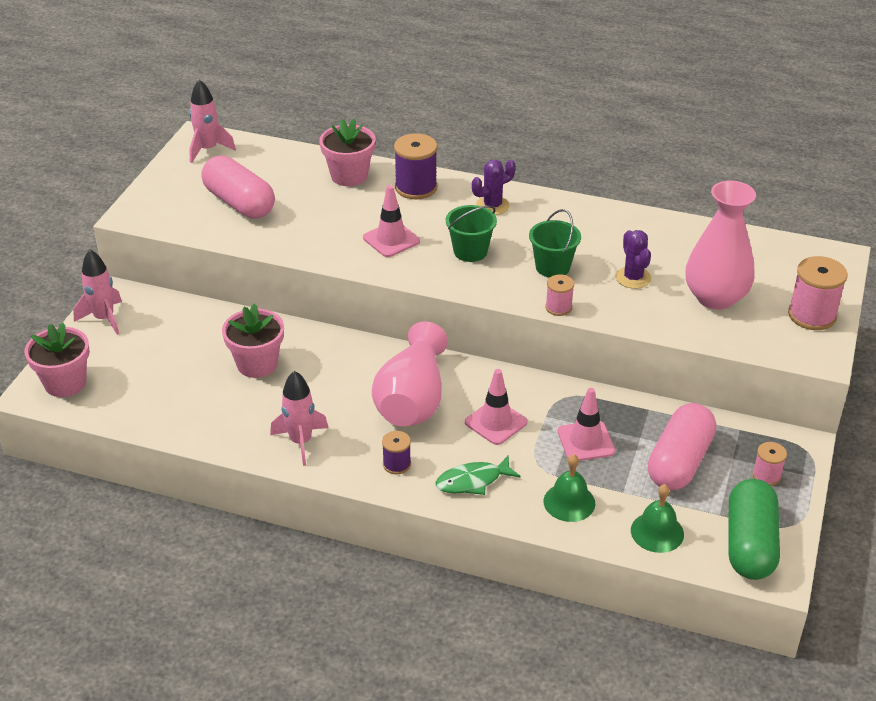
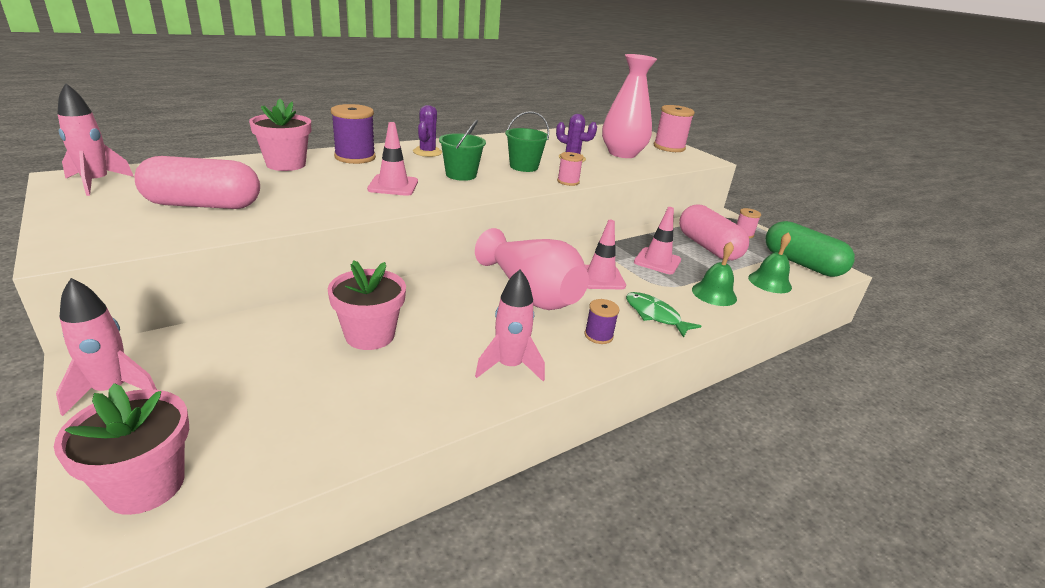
camera: 55 degrees left, 10 degrees down
(472, 481) = (655, 315): green fish -> green fish turned 120 degrees clockwise

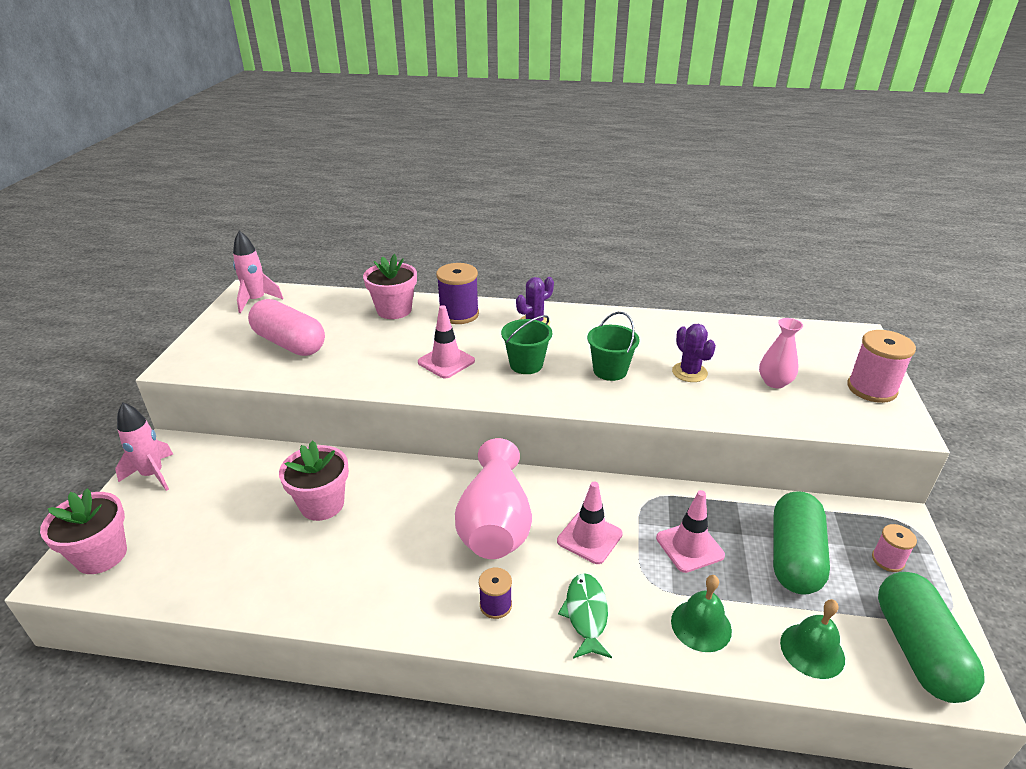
camera: 45 degrees right, 5 degrees up
(509, 366) = (381, 592): pink rocket -> none
(568, 181) = (631, 408): pink spool -> none
(622, 153) = (774, 382): pink vase -> pink vase, size x0.55
(708, 247) = (794, 557): pink capsule -> green capsule

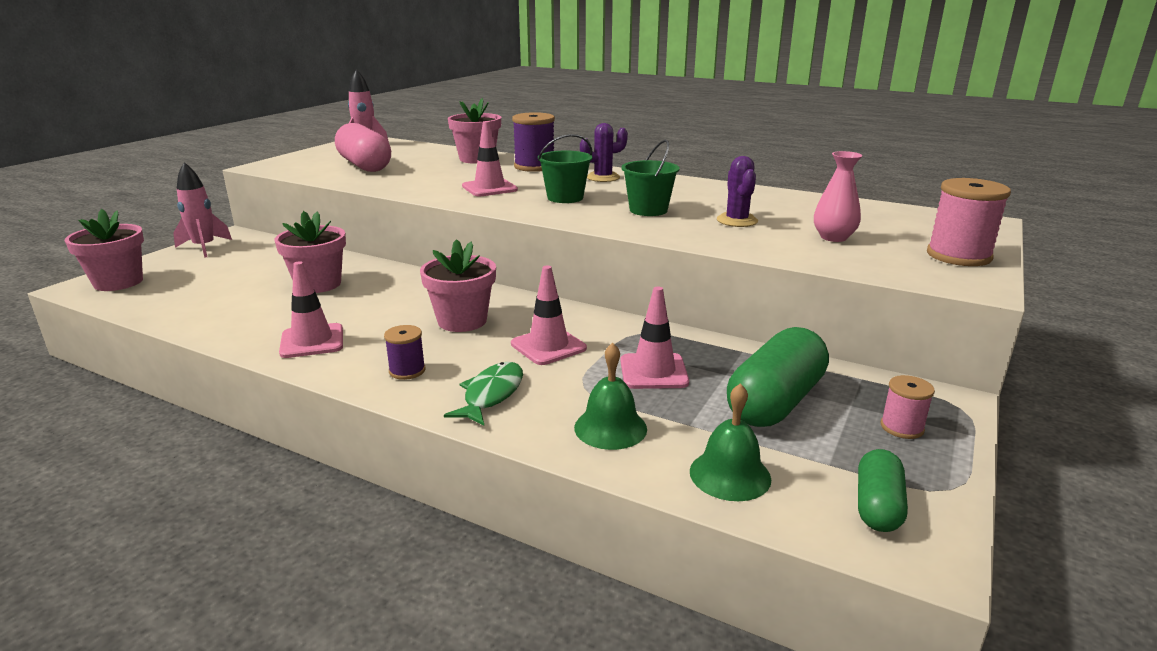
camera: 20 degrees right, 10 degrees down
(380, 590) = (312, 341): none -> pink traffic cone
(495, 523) = (462, 321): pink vase -> pink flower pot
(917, 650) = (877, 506): green capsule -> green capsule, size x0.56

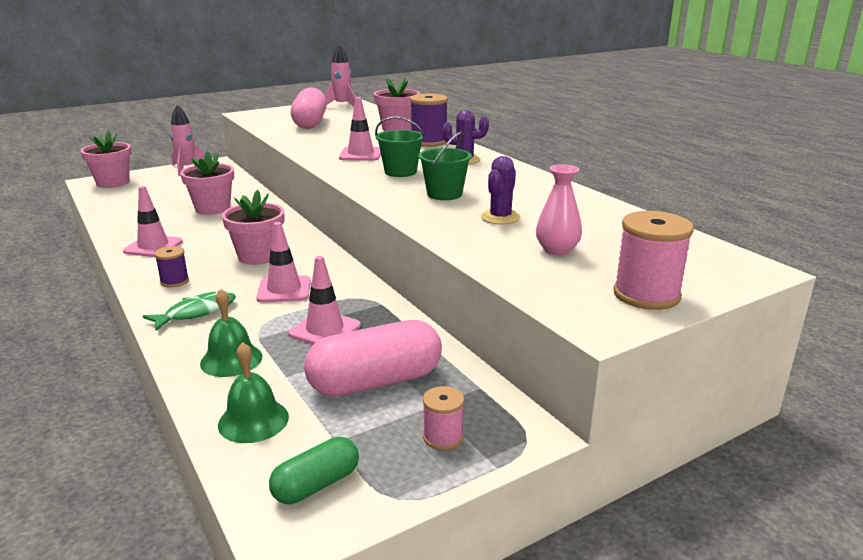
camera: 30 degrees right, 0 degrees up
(775, 402) = (375, 381): green capsule -> pink capsule

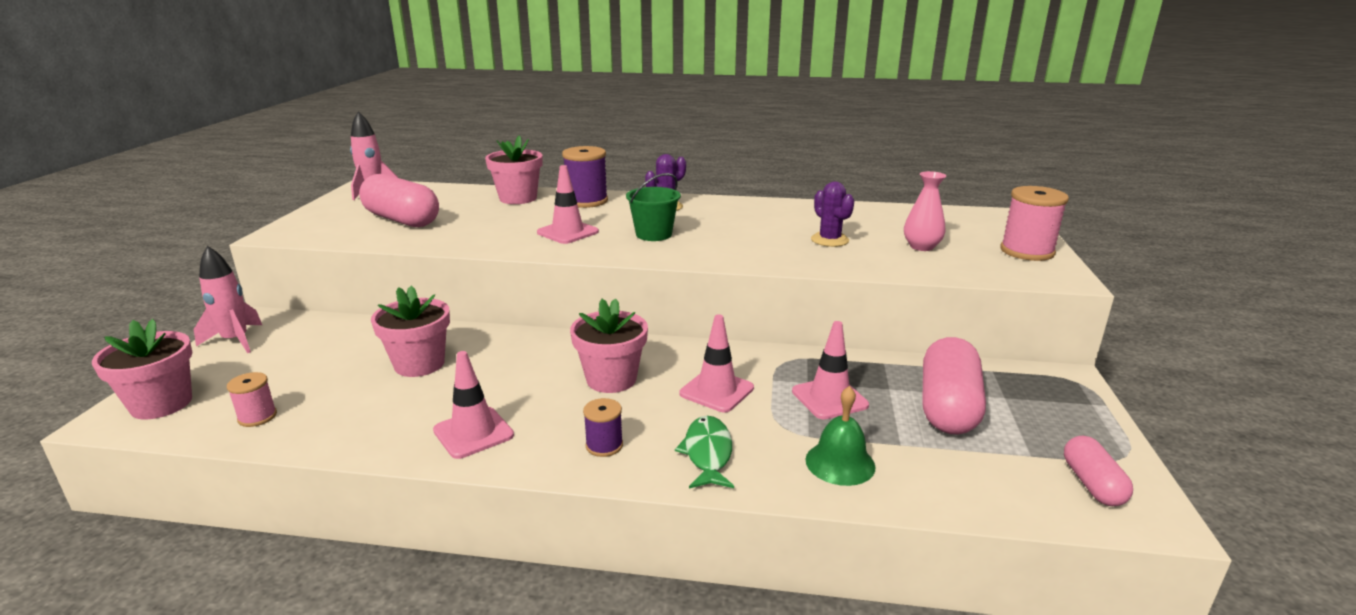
camera: 50 degrees left, 0 degrees up
(253, 420) = (969, 484): green bell -> none
(316, 485) = (1092, 484): green capsule -> pink capsule
(443, 437) = (1054, 409): pink spool -> pink spool (257, 417)
(444, 194) = (743, 239): green bucket -> none

